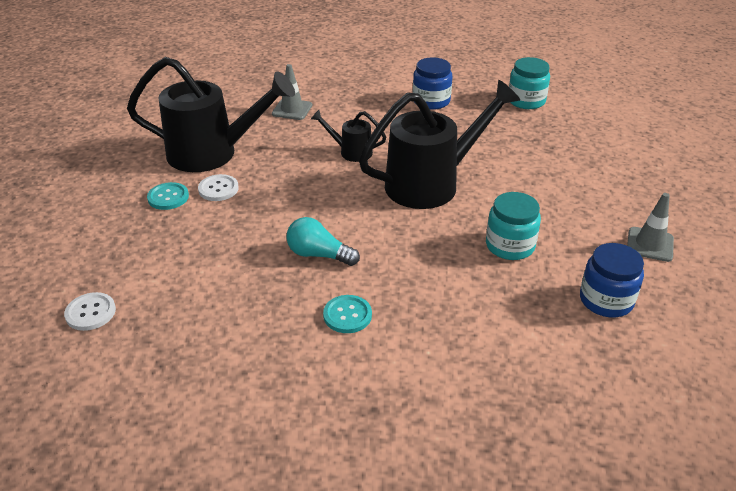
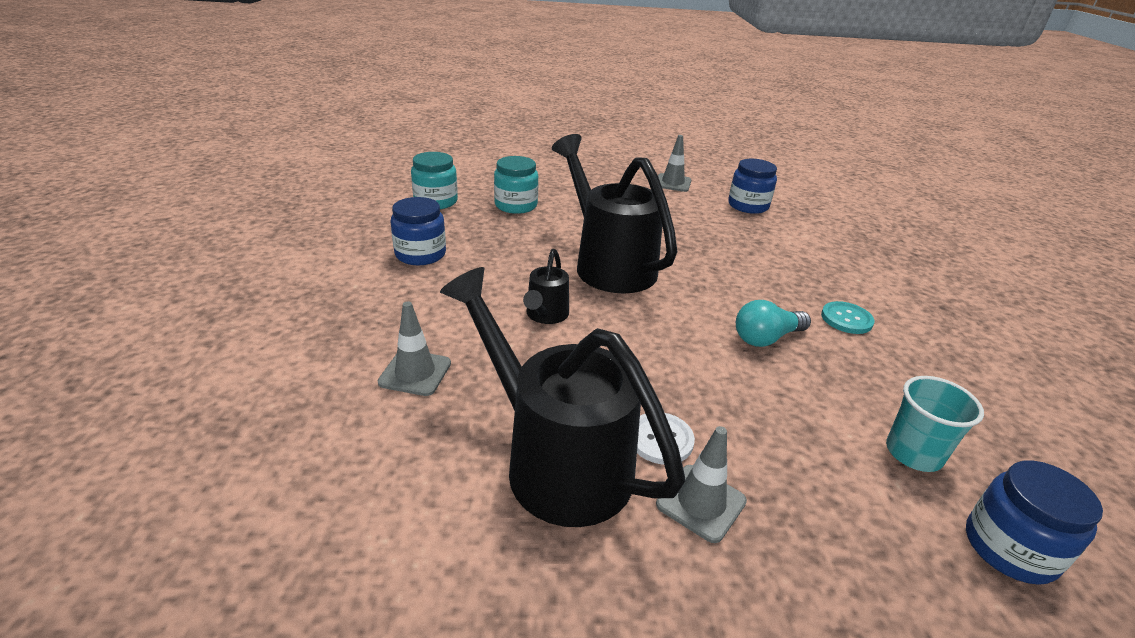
camera: 95 degrees left, 5 degrees down
(90, 313) = (1009, 548): white button -> blue jar
(168, 197) = (701, 503): turquoise button -> grey traffic cone
(176, 298) = (913, 453): none -> turquoise cup
(212, 153) = (556, 460): black watering can -> black watering can turned 45 degrees counterclockwise
(319, 255) = (766, 338): turquoise light bulb -> turquoise light bulb turned 45 degrees clockwise
(510, 246) = (699, 233): turquoise jar -> turquoise jar (516, 205)

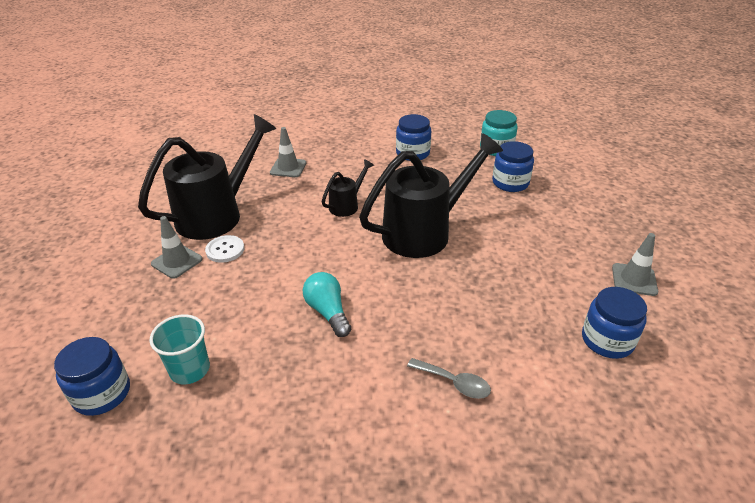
camera: 90 degrees right, 5 degrees up
(516, 205) = (510, 183): turquoise jar -> blue jar
(545, 315) = (347, 205): black watering can -> black watering can turned 120 degrees clockwise
(827, 273) = (454, 383): none -> grey spoon
(846, 319) = (363, 376): turquoise button -> none

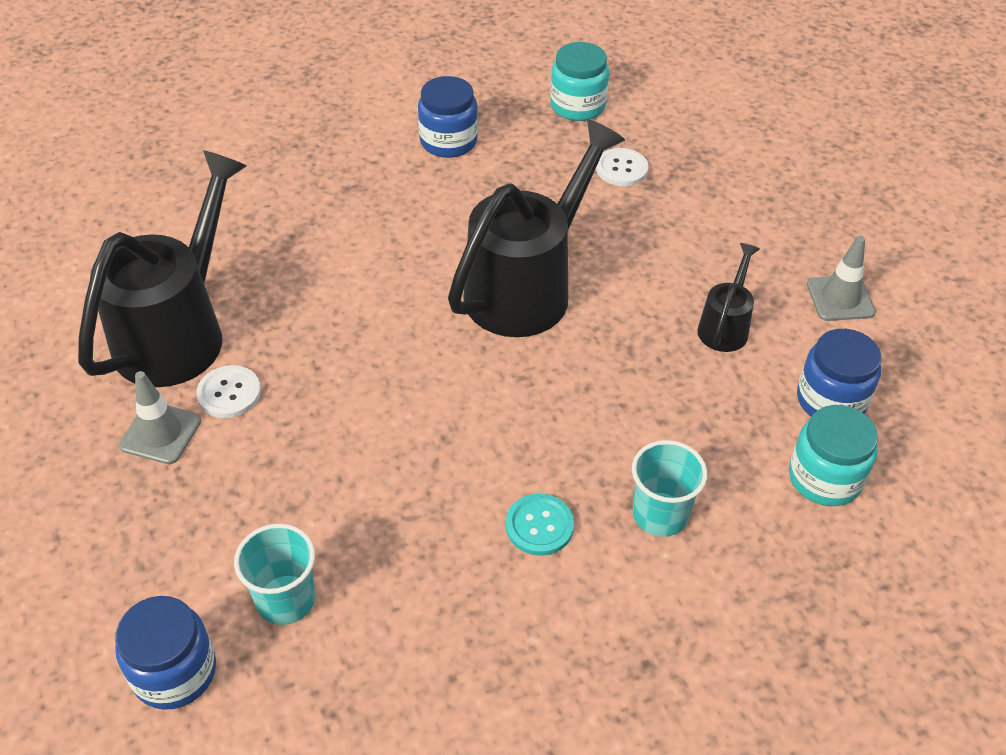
camera: 20 degrees left, 10 degrees up
(288, 168) = (252, 213): grey traffic cone -> none
(328, 312) = (443, 456): turquoise light bulb -> none
(347, 205) = (386, 266): black watering can -> black watering can (725, 326)
(369, 368) = (539, 526): none -> turquoise button
(454, 383) = (660, 514): grey spoon -> turquoise cup
(510, 183) = (621, 169): blue jar -> white button
(586, 390) = (825, 478): none -> turquoise jar

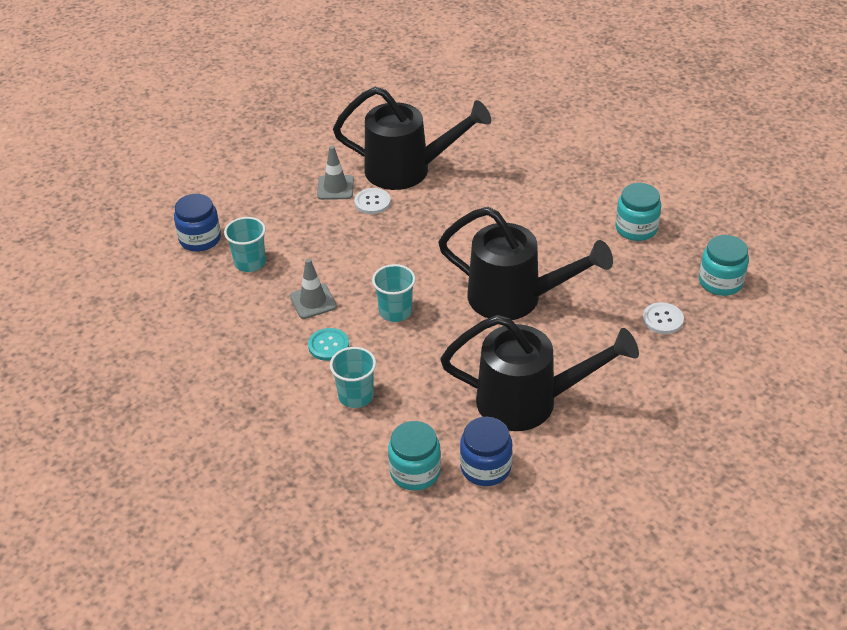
camera: 75 degrees right, 5 degrees down
(448, 141) = (636, 228): blue jar -> turquoise jar
(498, 424) = (395, 311): none -> turquoise cup
(725, 326) = (529, 401): black watering can -> black watering can, size x2.12
(840, 298) = (590, 462): grey traffic cone -> grey traffic cone (313, 301)

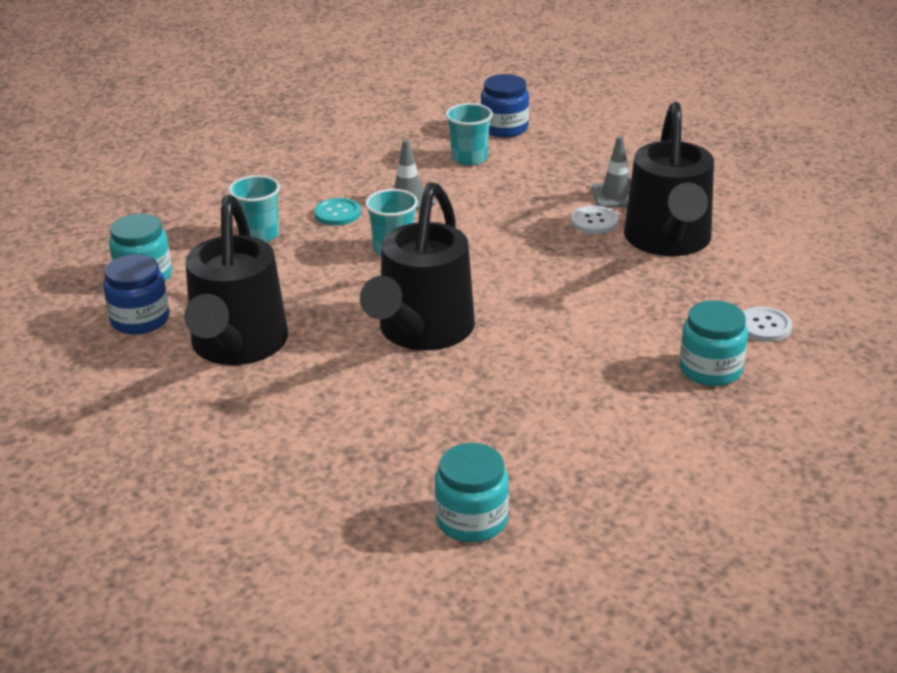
camera: 85 degrees right, 10 degrees down
(636, 228) = (587, 436): turquoise jar -> turquoise jar (710, 369)
(662, 319) = (384, 458): white button -> white button (764, 326)

